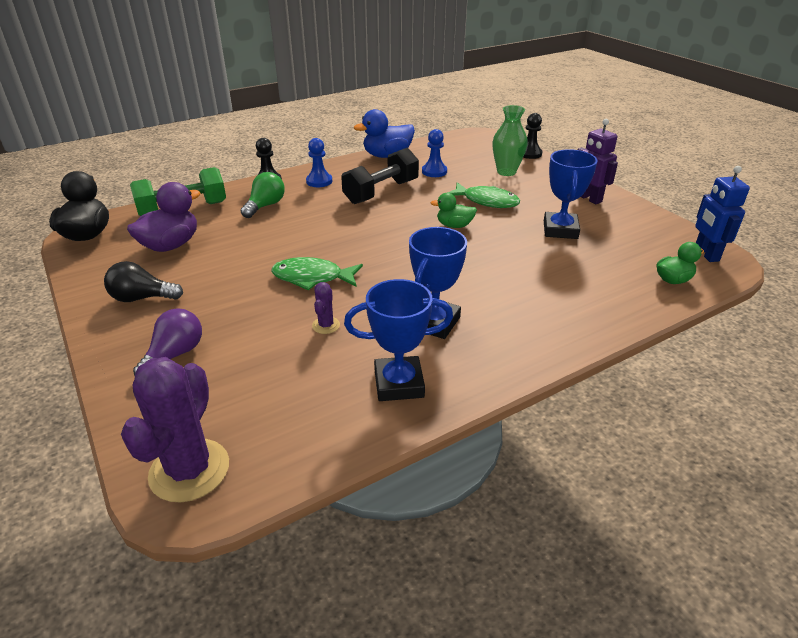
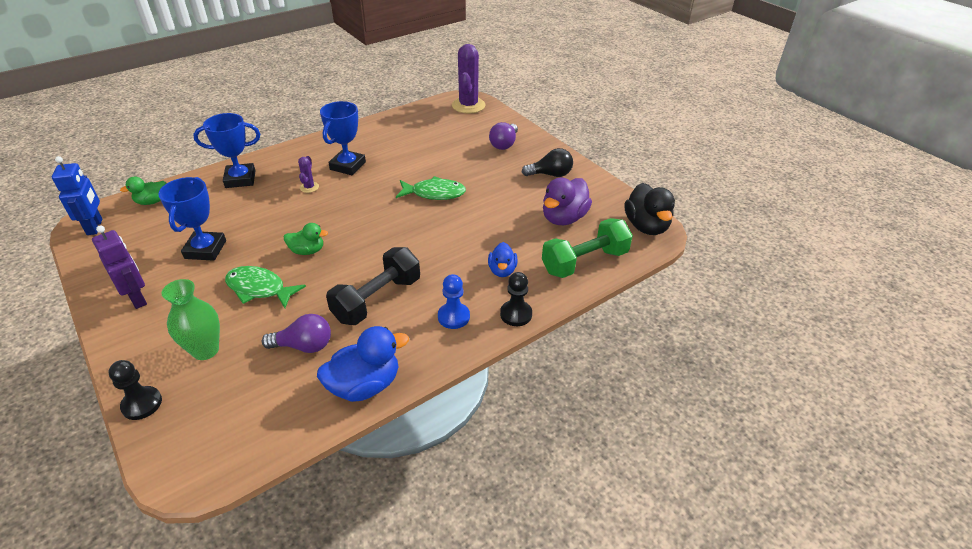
camera: 175 degrees right, 5 degrees up
(265, 206) = (502, 270): green light bulb -> blue duck
(326, 325) = (418, 162): purple cactus -> purple cactus (309, 187)
(399, 383) = (374, 136): blue trophy -> blue trophy (240, 179)
(434, 172) = (304, 346): blue pawn -> purple light bulb

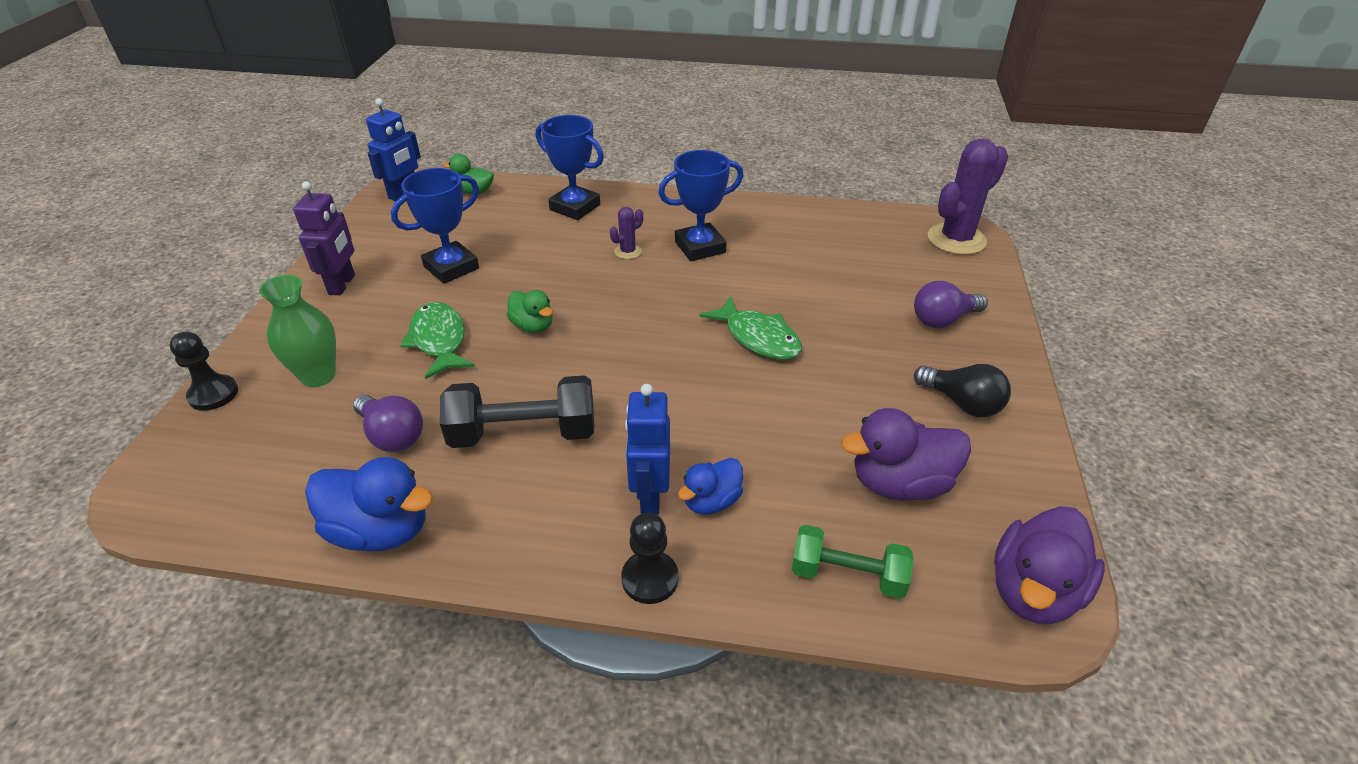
camera: 45 degrees right, 0 degrees up
(453, 317) = (573, 520): blue pawn -> none
(474, 285) = (650, 496): none -> blue robot
(584, 262) = (847, 575): green dumbbell -> green dumbbell, size x0.66
(646, 226) = (1033, 591): black duck -> purple duck

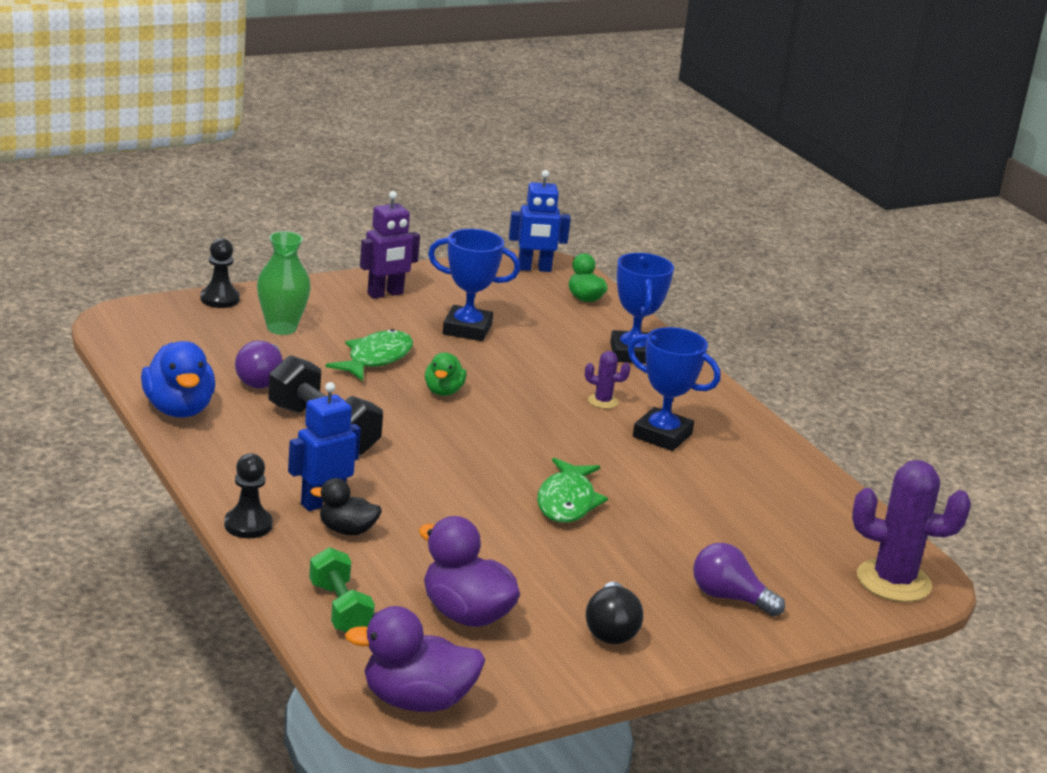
camera: 50 degrees right, 15 degrees down
(711, 501) = (347, 530): blue duck -> black duck

